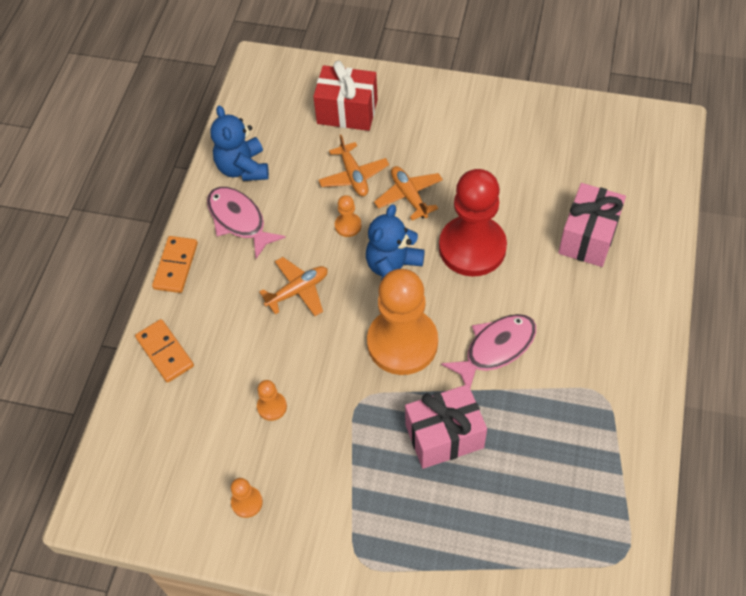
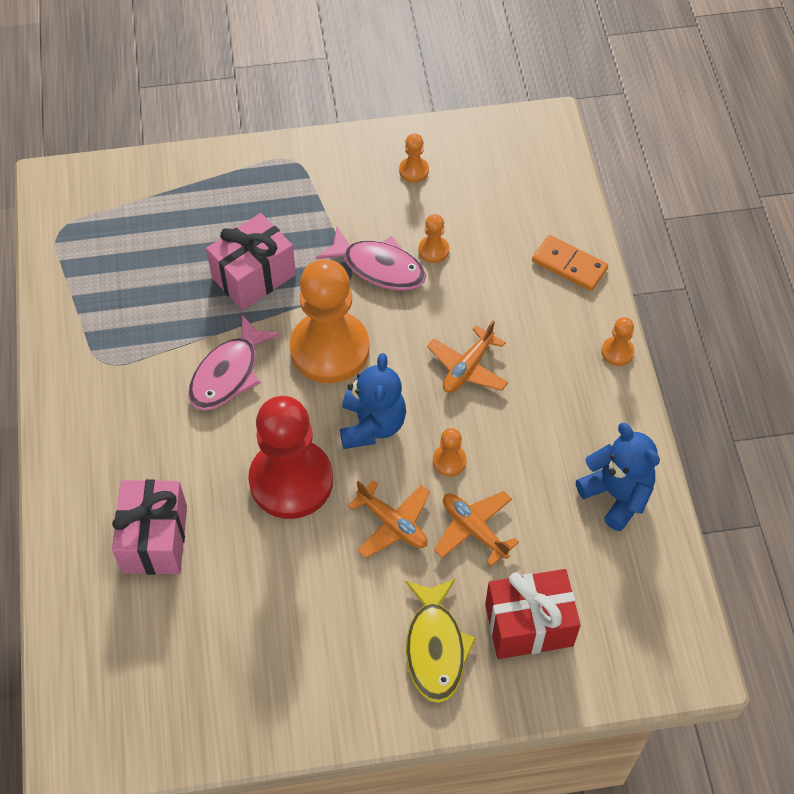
camera: 155 degrees right, 0 degrees up
(175, 266) = (617, 352): orange domino -> orange pawn
(239, 220) = (580, 426): pink fish -> pink fish (379, 267)
(414, 116) = (435, 648): none -> yellow fish

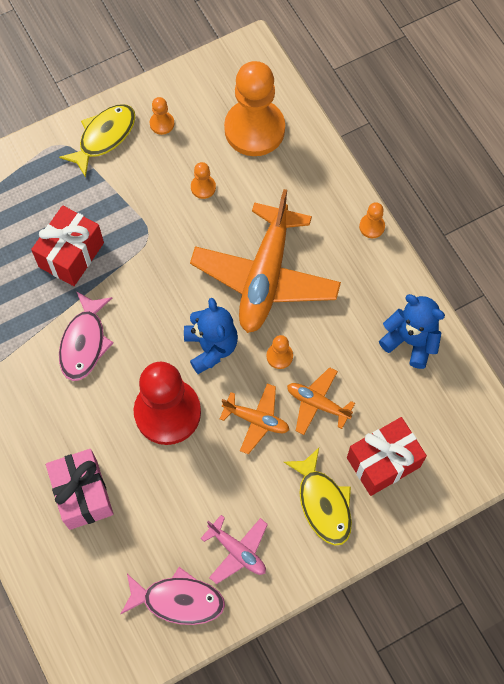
camera: 20 degrees left, 10 degrees up
(254, 276) = (71, 255): pink gift -> red gift
(308, 667) = (237, 551): none -> pink plane
(330, 349) = (155, 296): orange pawn -> orange pawn (254, 129)
(343, 166) = (104, 137): none -> yellow fish
(379, 267) = (166, 215): pink fish -> pink fish (178, 600)
(468, 368) = (265, 276): orange plane -> orange plane, size x2.08
(569, 265) = (311, 166): orange domino -> none

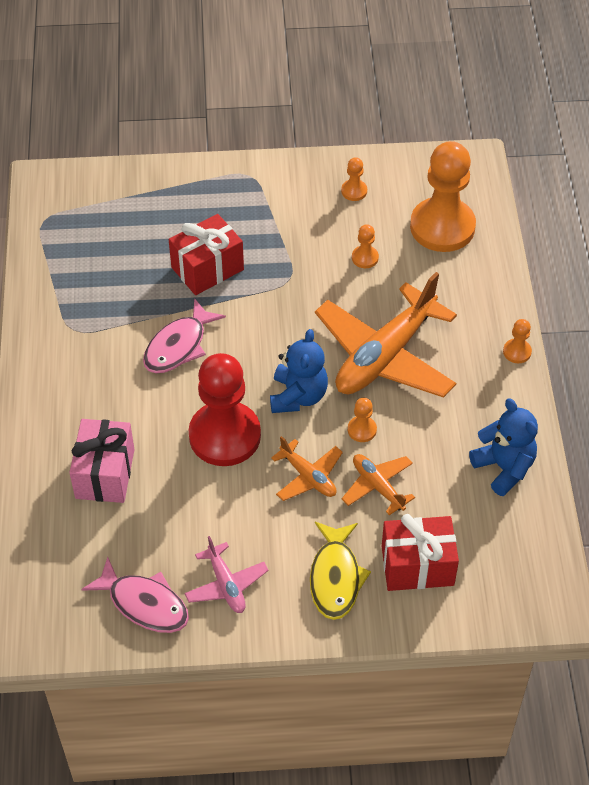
camera: 25 degrees right, 15 degrees down
(104, 137) = (292, 183): yellow fish -> none

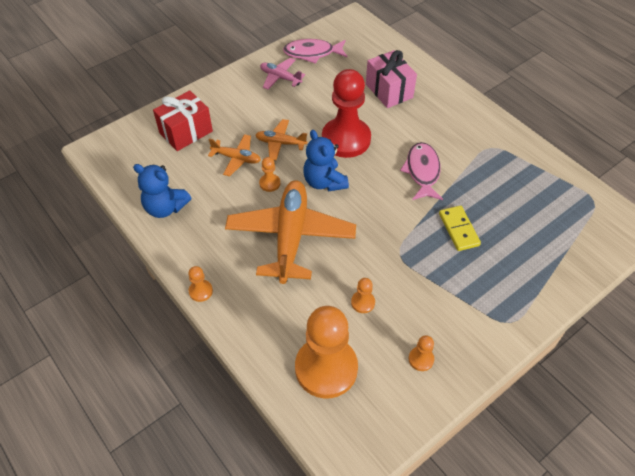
camera: 145 degrees right, 0 degrees up
(207, 268) = (458, 229): red gift -> yellow domino
(335, 578) = (227, 106): yellow fish -> none

